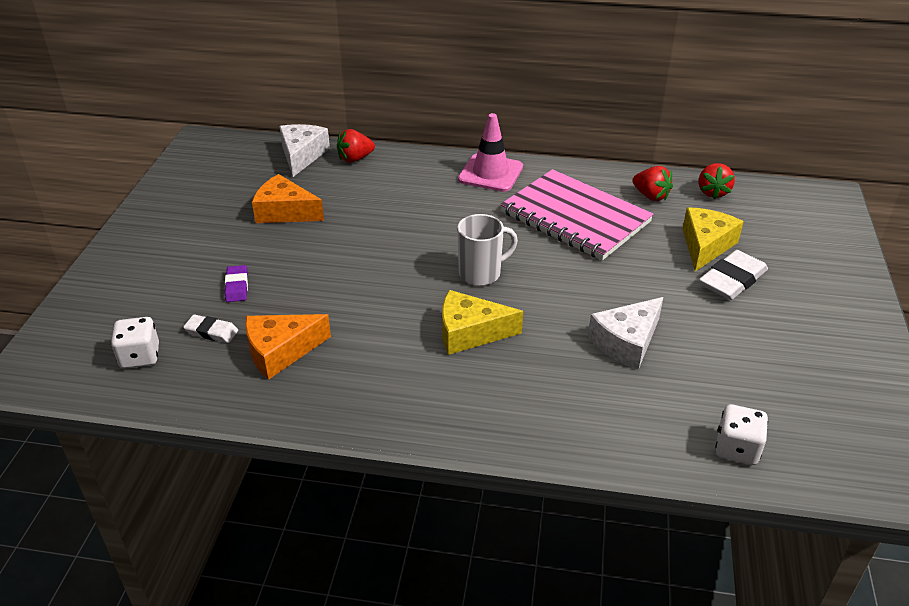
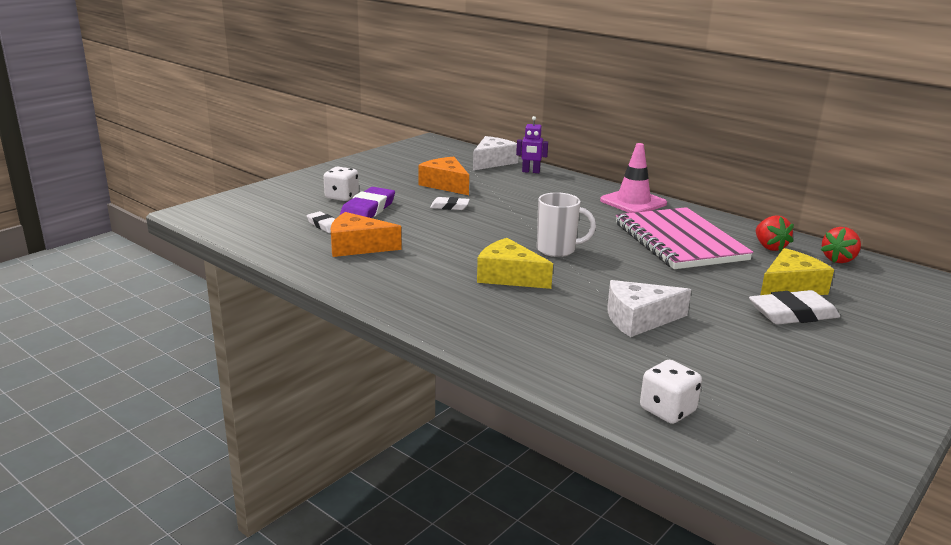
camera: 30 degrees right, 15 degrees down
(140, 356) = (266, 224): white dice -> white dice (341, 197)
(237, 286) = (367, 210): purple eraser -> purple eraser, size x1.74
(320, 247) = (449, 206): none -> white eraser
(355, 159) = (531, 172): red strawberry -> purple robot

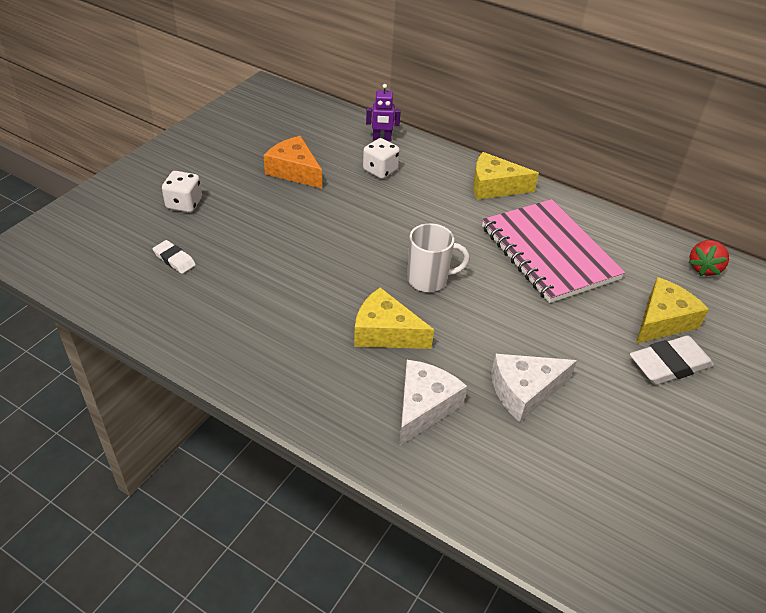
camera: 10 degrees left, 20 degrees up
(357, 246) = (218, 295): orange cheese -> none
(367, 210) = (217, 226): purple eraser -> none
(449, 206) = (305, 211): white eraser -> none
(492, 162) = (338, 124): white cheese -> white cheese (424, 407)
(633, 202) = (494, 186): pink traffic cone -> yellow cheese
(667, 410) = (569, 537): white dice -> white dice (380, 170)
(769, 247) = (637, 253): red strawberry -> none

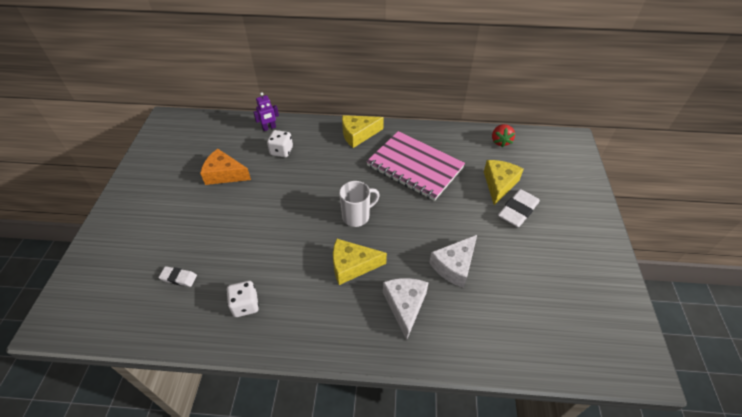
camera: 25 degrees left, 5 degrees up
(184, 204) = (160, 231): white dice -> white dice (245, 305)

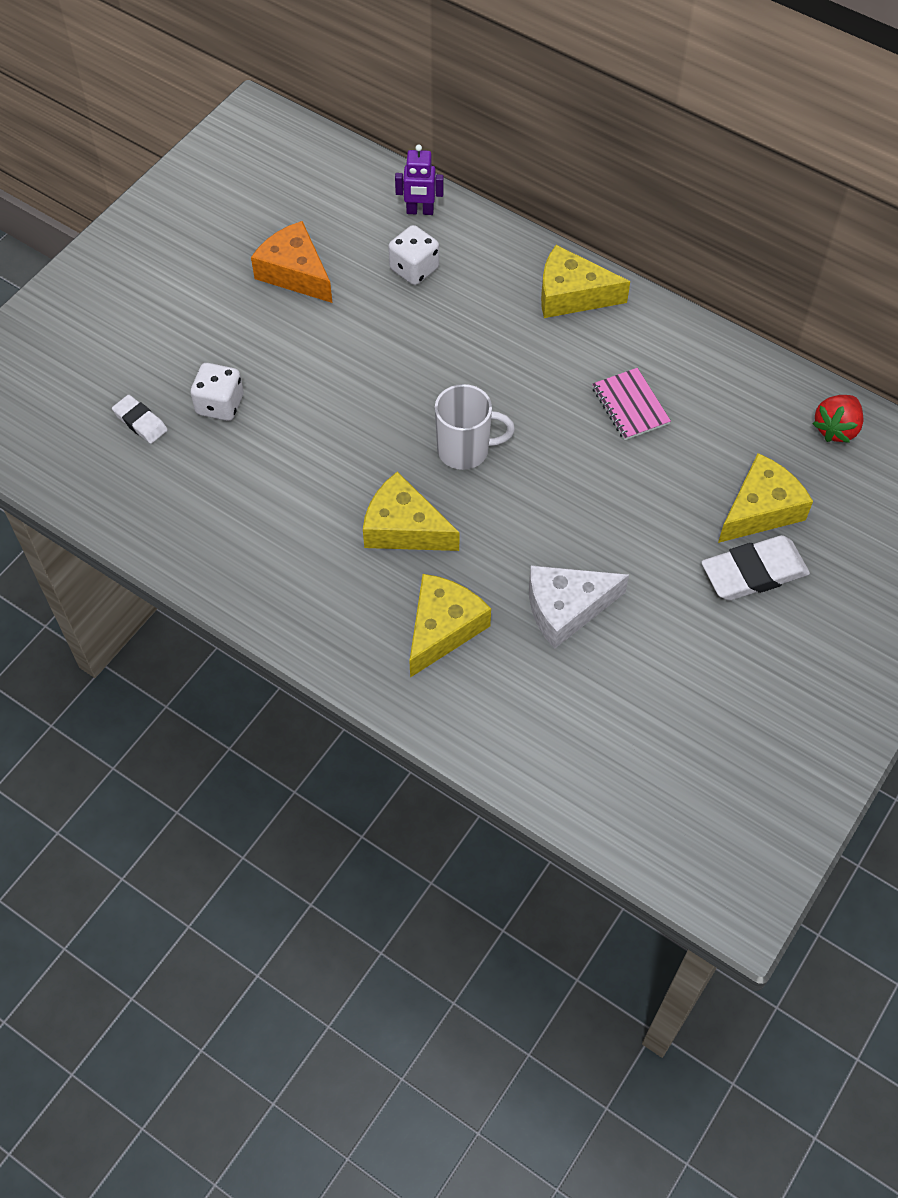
camera: 30 degrees right, 10 degrees up
(245, 305) = (212, 510): white dice -> white dice (220, 405)
(405, 306) = (443, 629): white cheese -> yellow cheese
(415, 167) = (630, 406): pink notebook -> pink notebook, size x0.44

